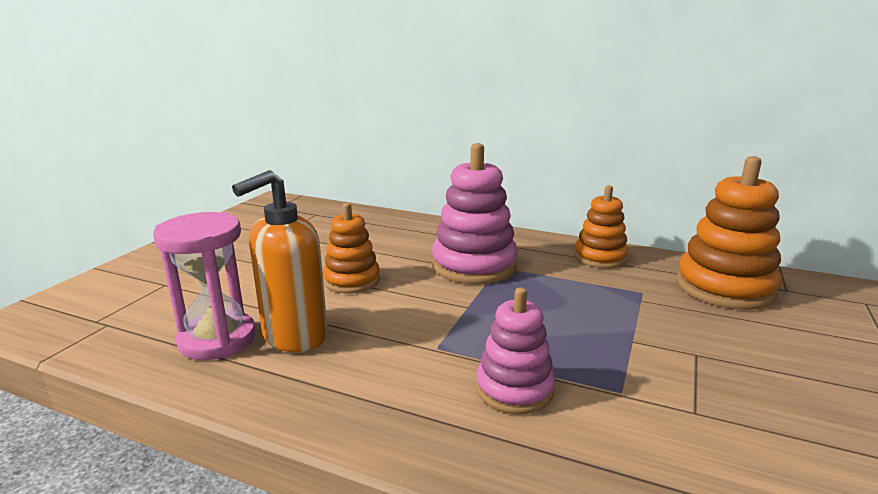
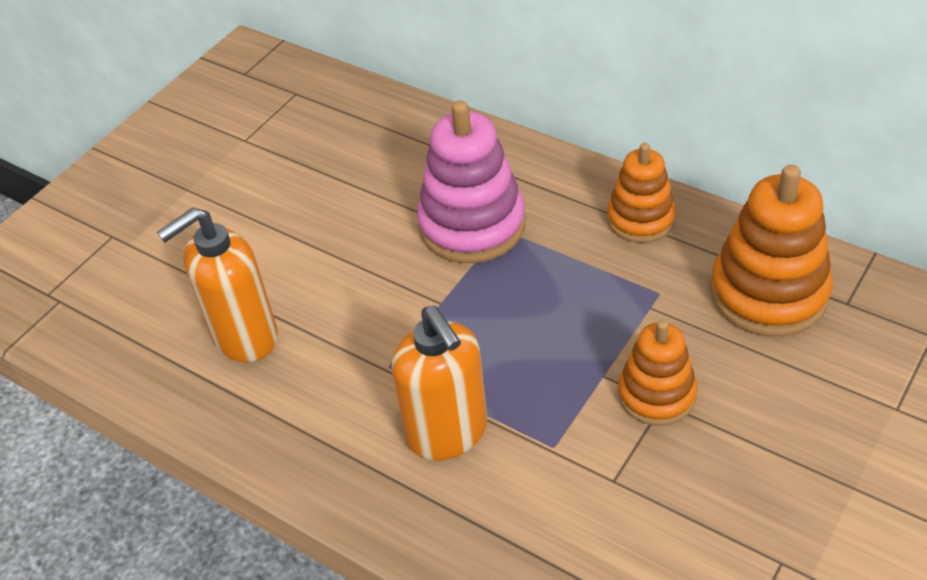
camera: 15 degrees right, 25 degrees up
(217, 340) = (168, 335): pink hourglass -> none
(352, 280) = (319, 245): orange stacking toy -> orange stacking toy (656, 394)
(514, 389) = (448, 433): pink stacking toy -> orange soap dispenser

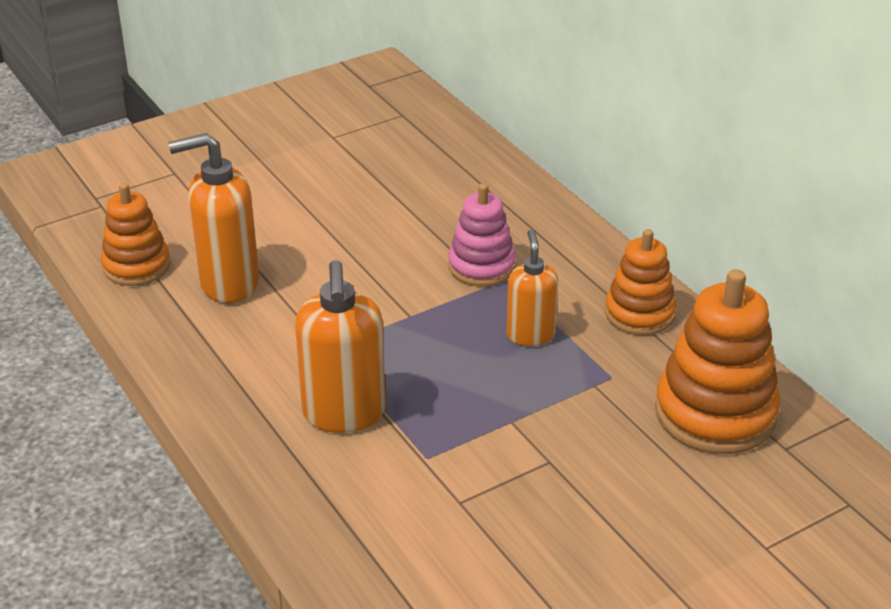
camera: 20 degrees right, 10 degrees down
(472, 225) = (481, 266): pink stacking toy -> pink stacking toy, size x0.63
(561, 279) = (530, 335): none -> orange soap dispenser
(656, 394) = (548, 453): orange stacking toy -> orange stacking toy (136, 266)

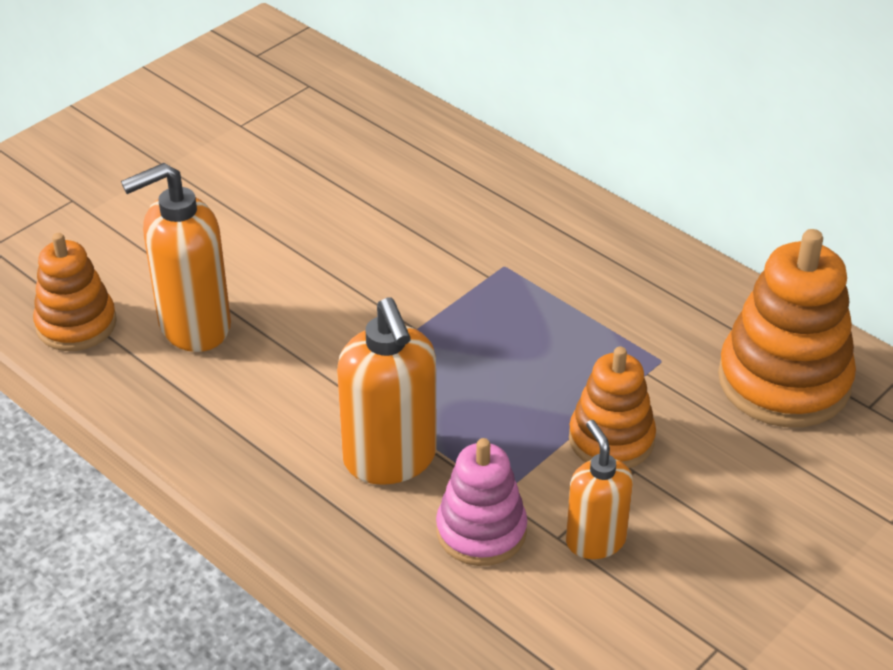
camera: 15 degrees left, 5 degrees up
(481, 266) = (472, 255): pink stacking toy -> pink stacking toy (481, 531)
(530, 335) = (556, 327): orange soap dispenser -> orange soap dispenser (595, 540)
(639, 314) = (662, 281): orange stacking toy -> orange stacking toy (611, 439)

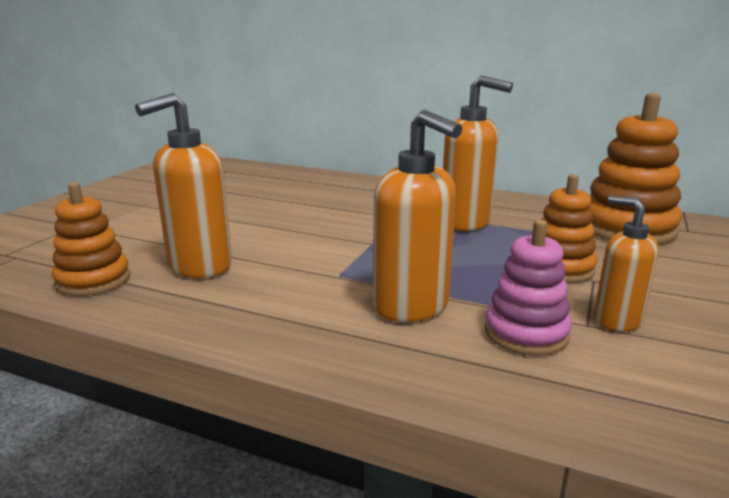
camera: 20 degrees left, 20 degrees down
(570, 311) = (466, 222): none -> orange soap dispenser

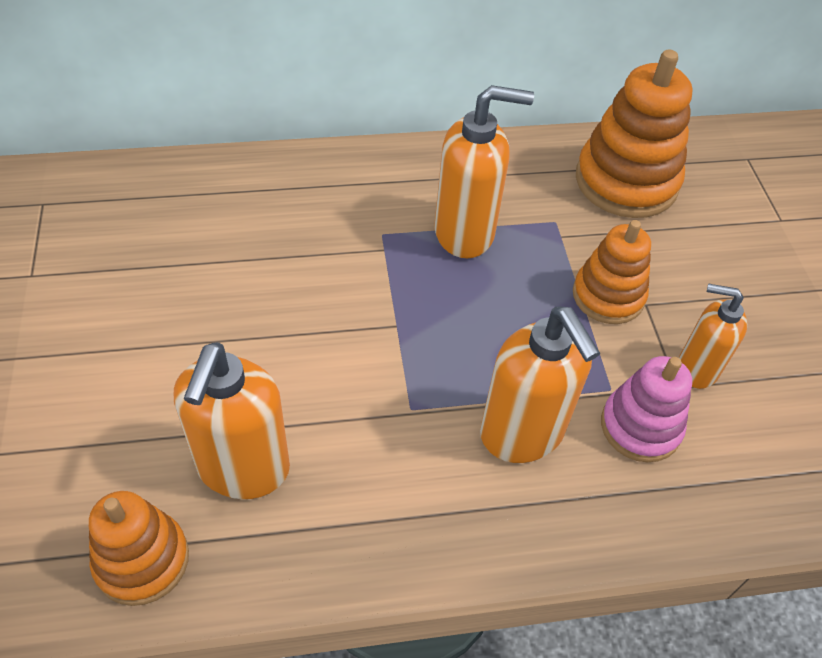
camera: 35 degrees left, 30 degrees up
(412, 307) = (522, 433): orange soap dispenser -> orange soap dispenser turned 45 degrees clockwise

